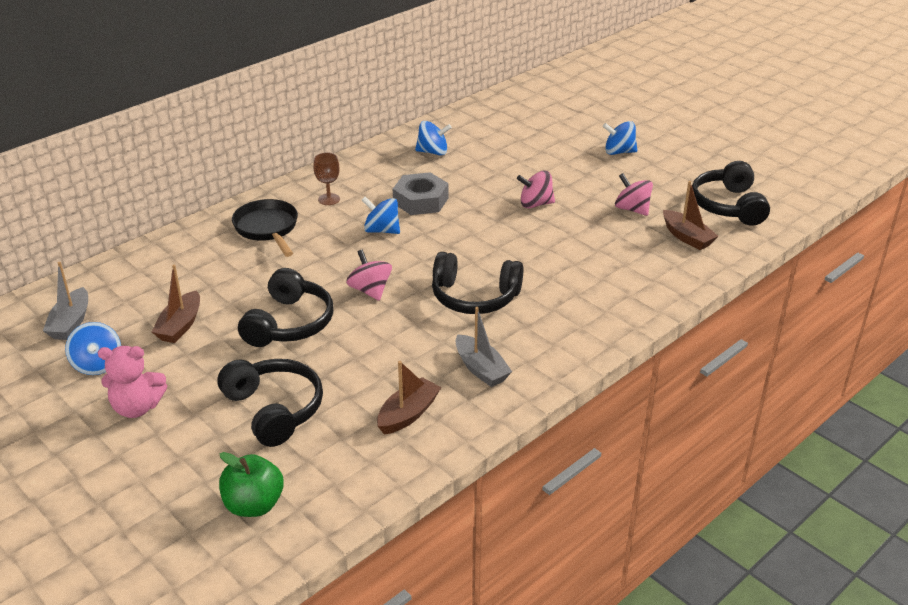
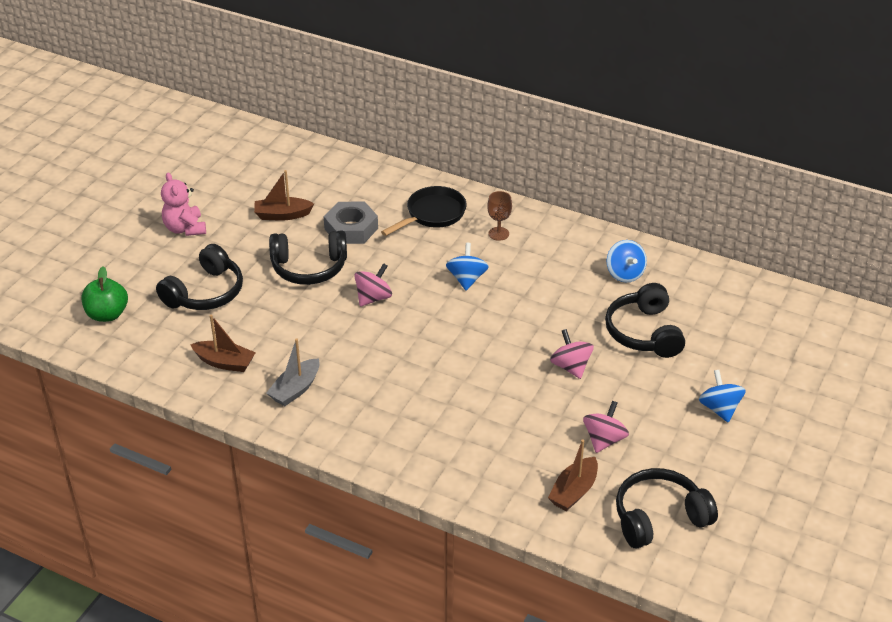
camera: 70 degrees right, 5 degrees up
(70, 323) = (263, 164): grey boat -> none
(97, 364) = (223, 194): blue spinning top -> none
(421, 200) = (530, 289): grey nut -> grey nut (351, 229)
(474, 297) = (394, 361): black headphones -> black headphones (644, 332)

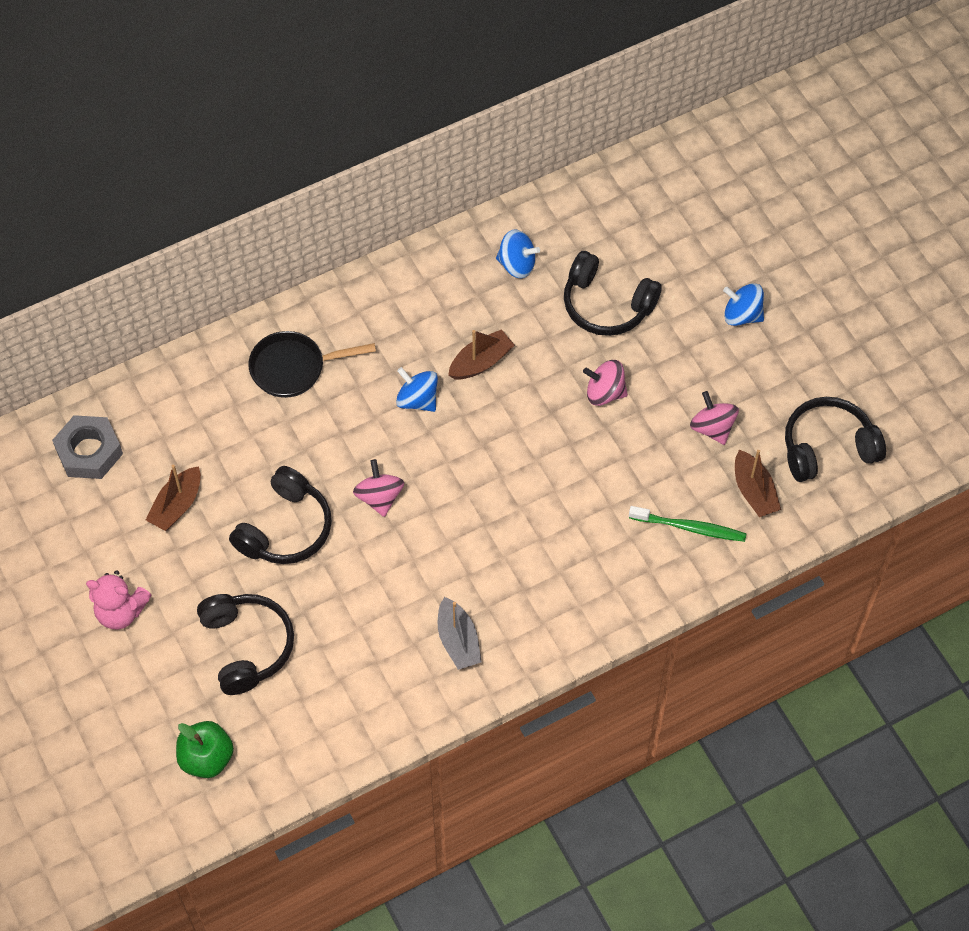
camera: 55 degrees left, 20 degrees up
(225, 362) = (370, 683): brown boat -> brown boat (481, 362)
(351, 229) = (254, 454): grey nut -> grey nut (89, 451)
(432, 214) = (293, 368): black pan -> black pan turned 90 degrees counterclockwise
(498, 234) = (372, 329): brown goblet -> none
(505, 469) = (690, 527): none -> green toothbrush
(659, 517) = (827, 447): black headphones -> black headphones turned 60 degrees clockwise

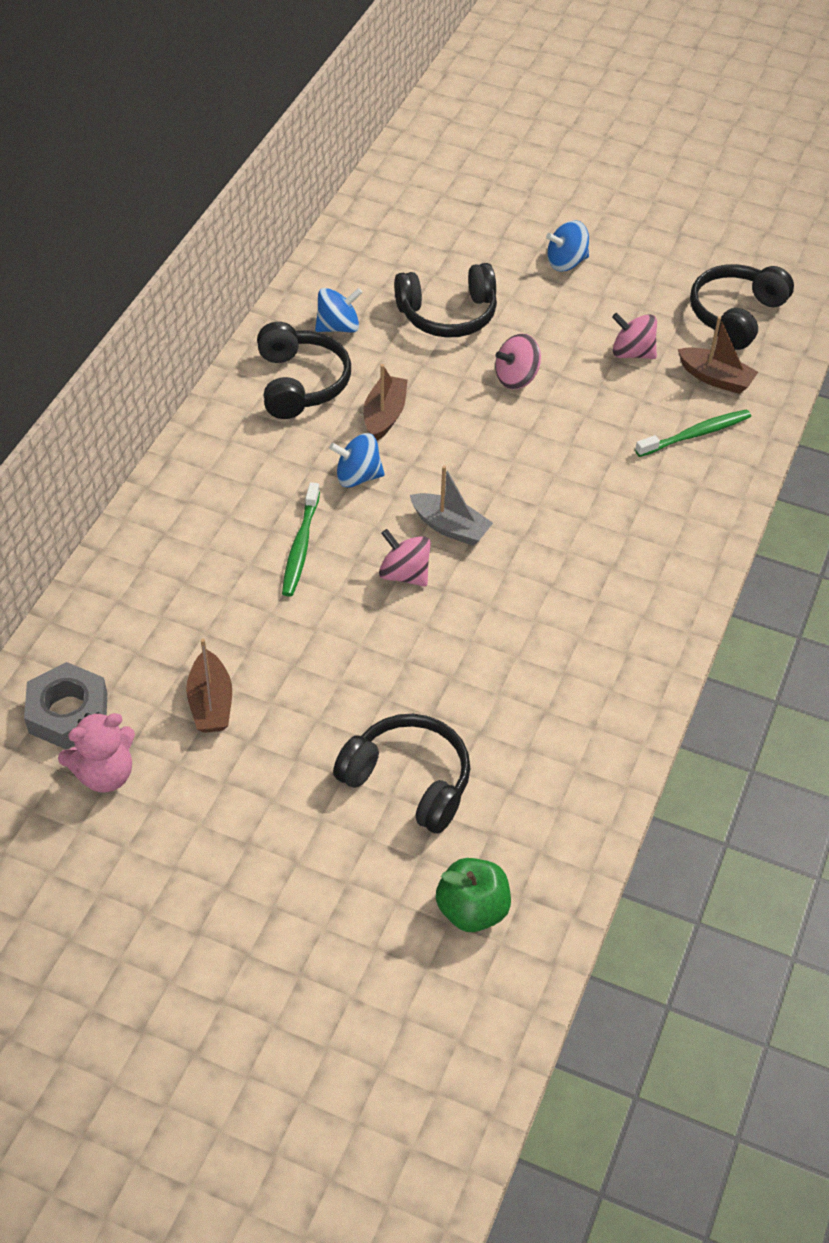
camera: 40 degrees left, 10 degrees down
(121, 611) = (247, 836): pink teddy bear -> pink teddy bear (105, 774)
(285, 528) = (341, 655): black headphones -> black headphones (300, 383)
(293, 368) = (212, 518): black pan -> none
(331, 429) = (300, 546): none -> green toothbrush
(458, 641) = (600, 644): grey boat -> grey boat (450, 527)

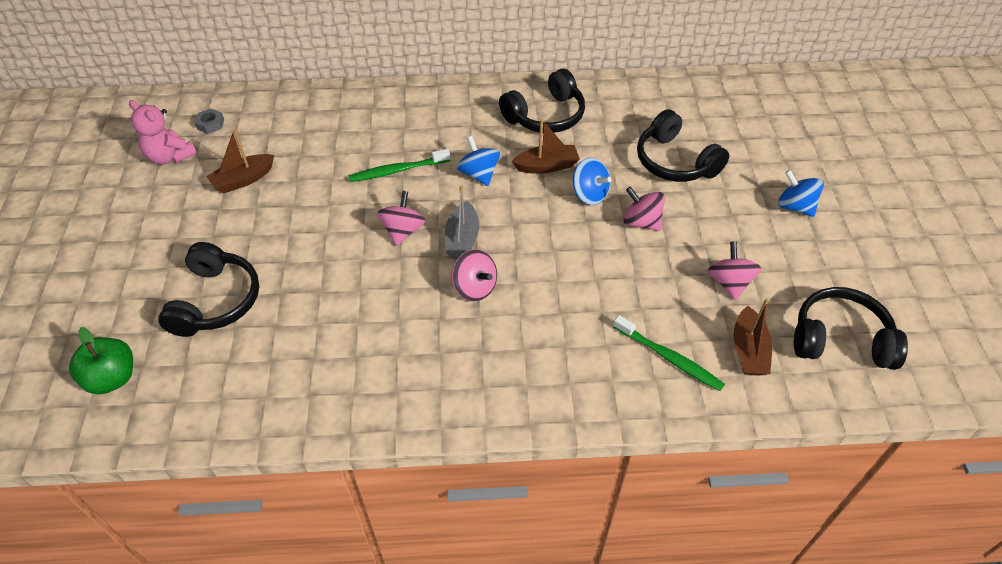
camera: 65 degrees right, 0 degrees up
(68, 712) = (210, 124): grey nut -> grey nut, size x0.50
(338, 327) = (613, 113): blue spinning top -> blue spinning top (589, 194)
(526, 542) = (475, 287): none -> pink spinning top

